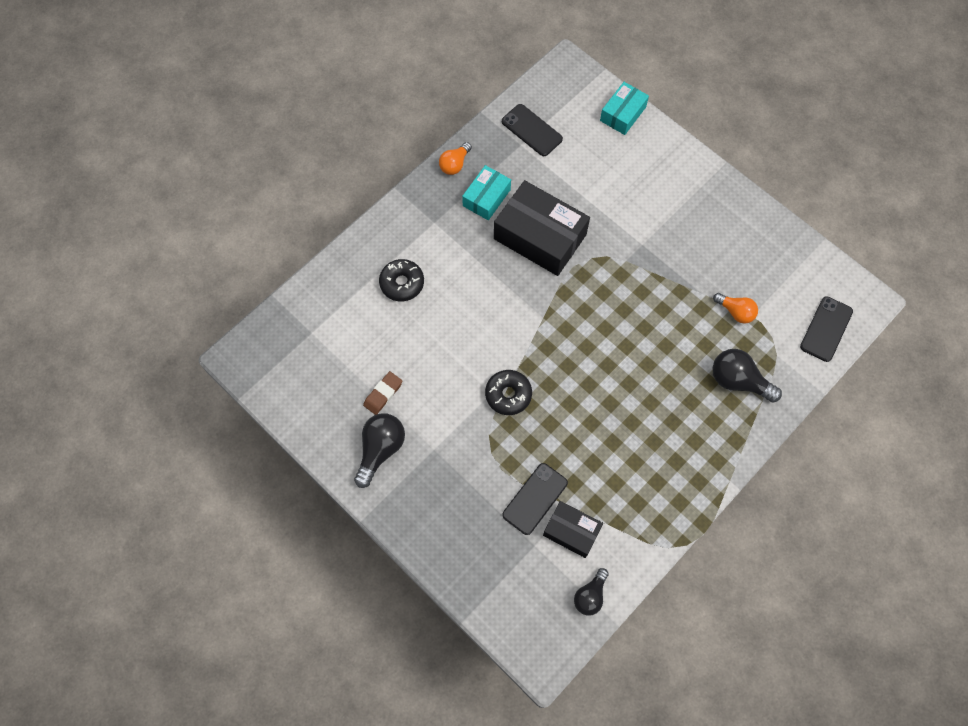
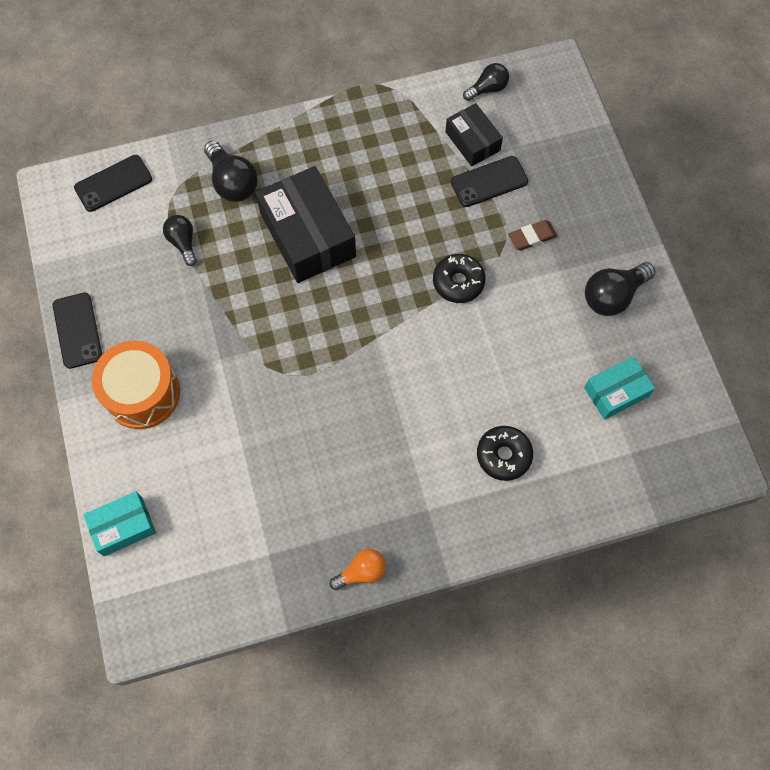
camera: 150 degrees left, 0 degrees up
(383, 394) = (584, 347): brown eraser -> brown eraser (532, 237)
(486, 198) = (351, 507): turquoise box -> turquoise box (616, 392)
(531, 130) = (243, 566): black phone -> black phone (77, 330)
(540, 237) = (322, 426): black box -> black box (308, 235)
(676, 194) = (142, 393): none -> orange drum
(735, 312) = (183, 243): orange light bulb -> black light bulb

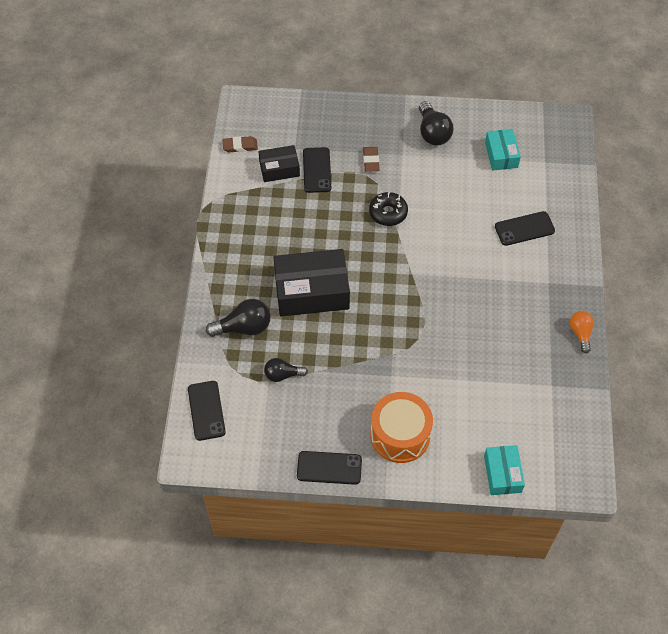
camera: 70 degrees left, 10 degrees down
(487, 89) = (240, 146): black light bulb -> brown eraser
(503, 455) = (524, 229): black donut -> black phone

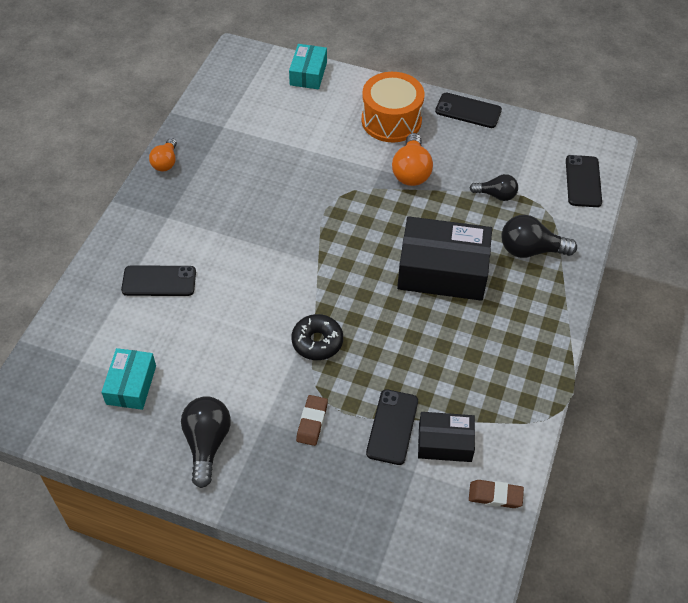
camera: 165 degrees left, 5 degrees down
(364, 380) = (411, 171): none -> orange light bulb

